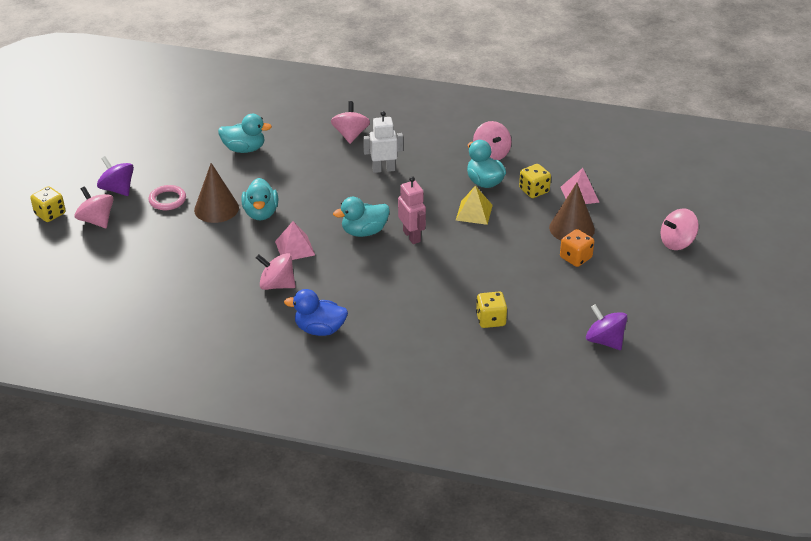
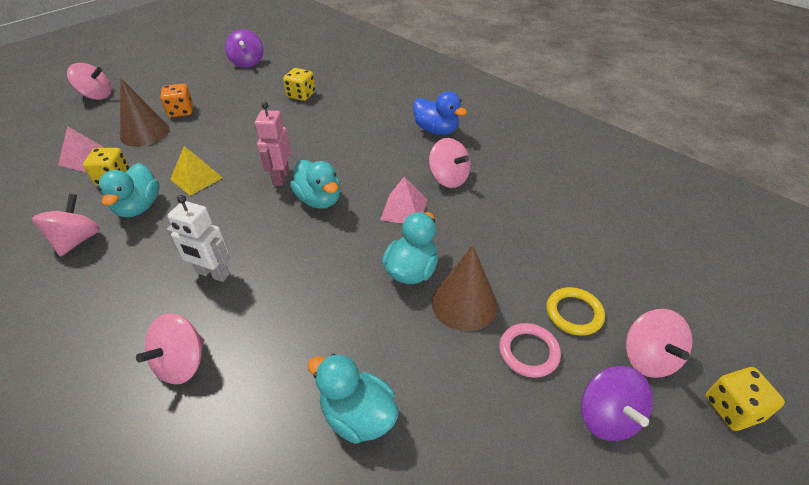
camera: 150 degrees left, 5 degrees up
(145, 227) = (574, 313): none -> yellow ring
(364, 231) = (319, 200): turquoise duck -> turquoise duck turned 45 degrees clockwise

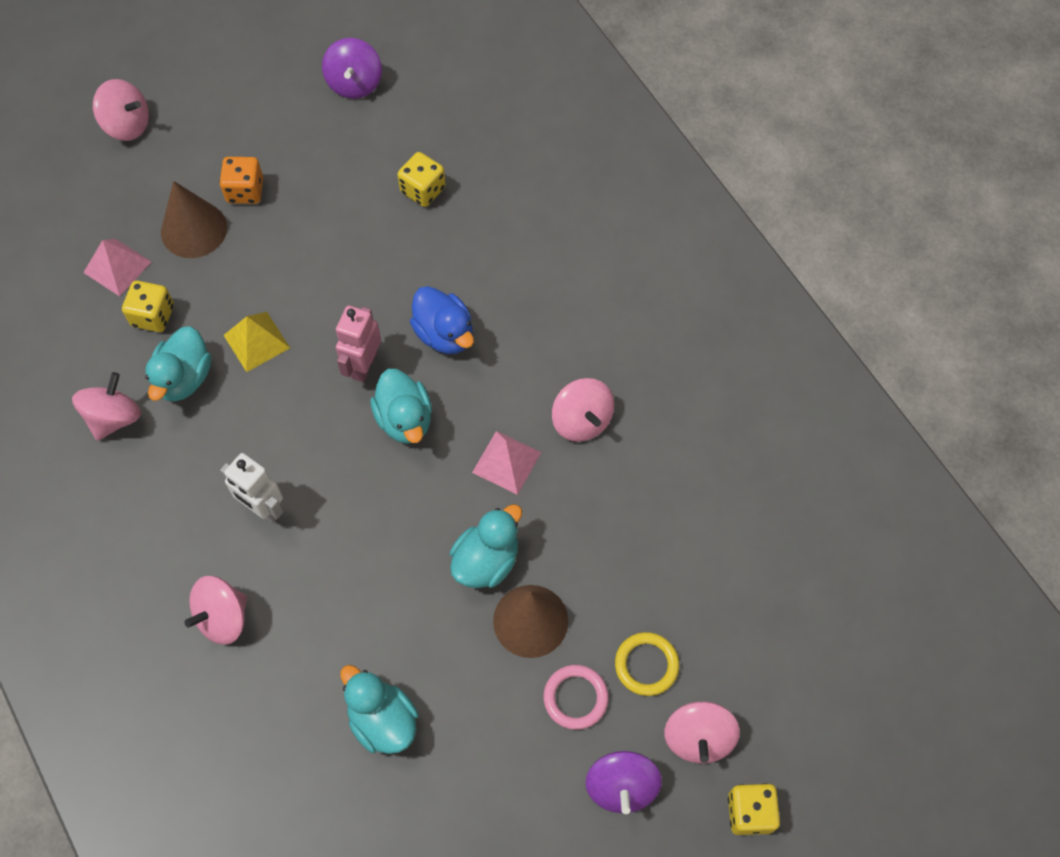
camera: 15 degrees right, 20 degrees up
(436, 130) = (598, 319): blue duck -> blue duck (444, 334)

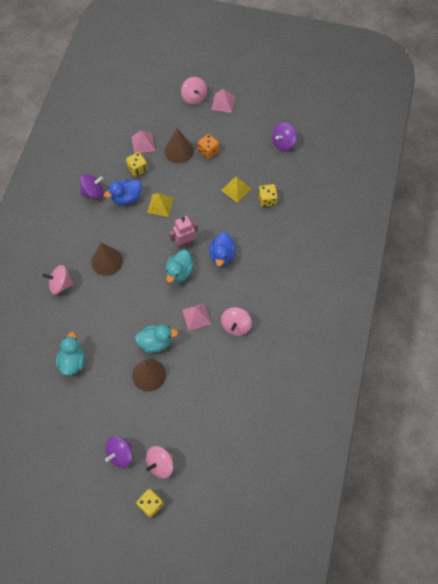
camera: 45 degrees right, 0 degrees up
(114, 417) = (93, 192): pink spinning top -> purple spinning top
(184, 378) = (126, 198): turquoise duck -> blue duck
(187, 96) = (223, 103): none -> pink pyramid
(263, 508) = (107, 261): white robot -> brown cone
(356, 214) = (236, 189): none -> yellow pyramid
(575, 698) = (136, 413): pink ring -> none
(646, 665) = (169, 425): yellow ring -> none

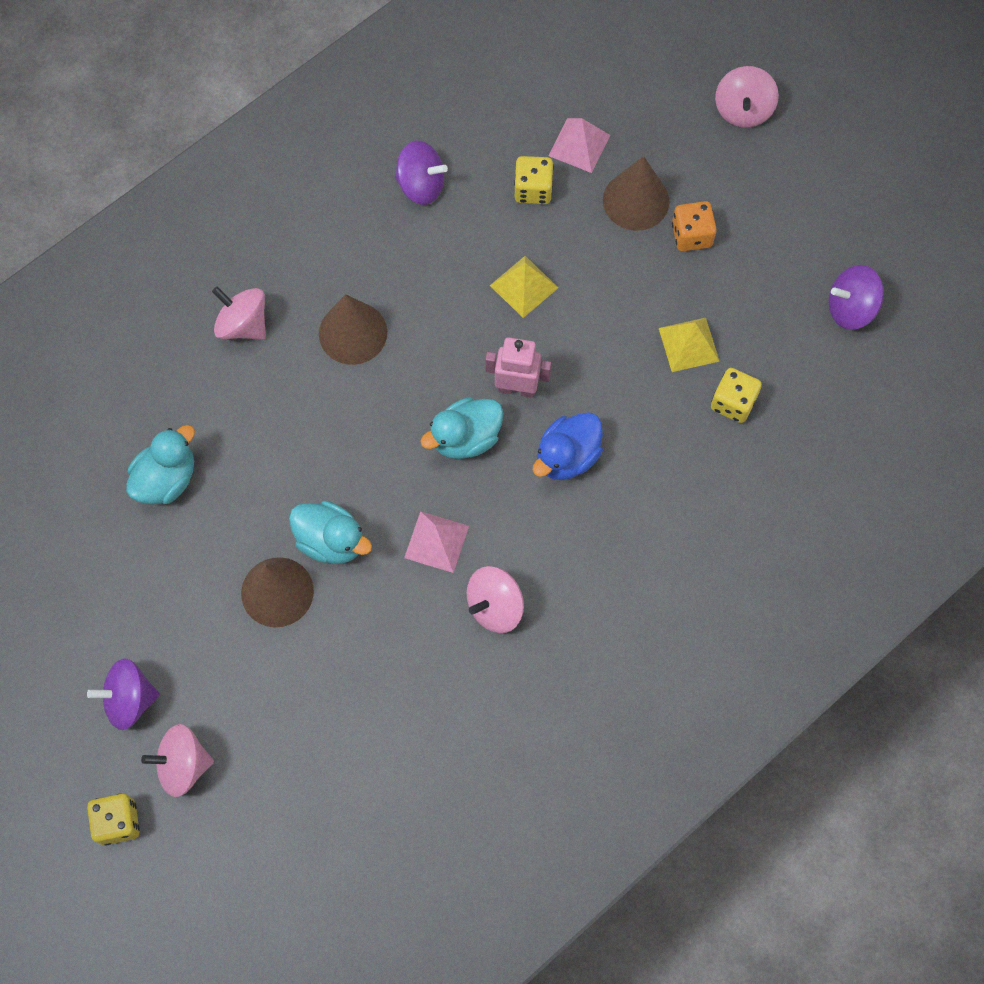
camera: 35 degrees right, 5 degrees up
(126, 198) = (472, 233): blue duck -> none
(223, 103) = (792, 155): pink pyramid -> none

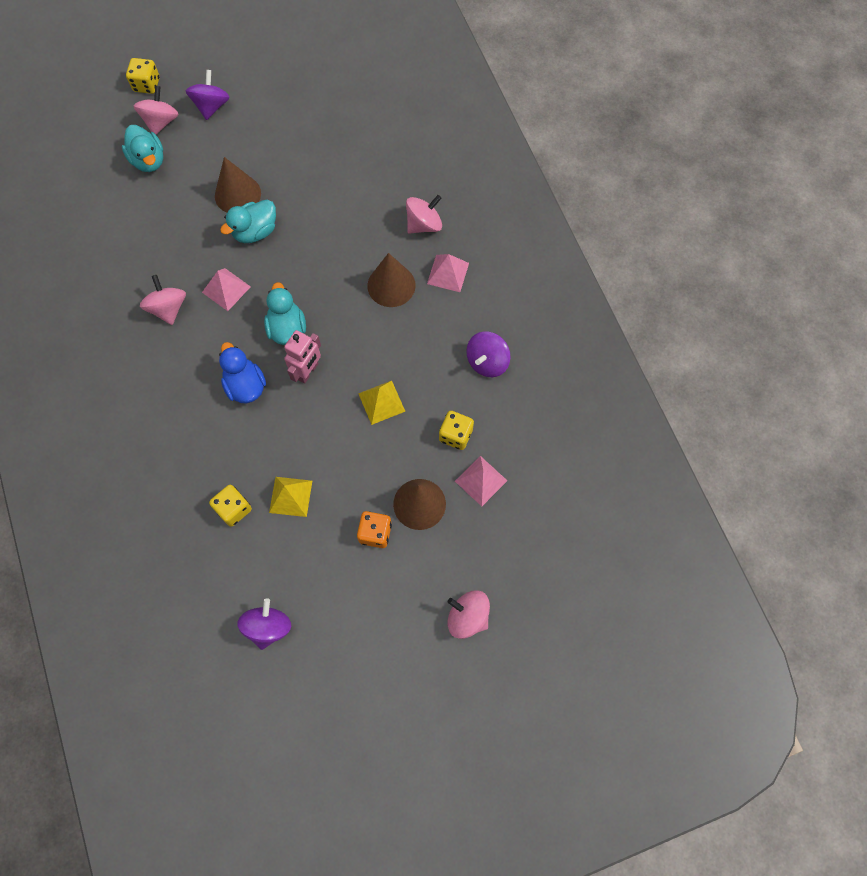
camera: 110 degrees right, 0 degrees up
(166, 479) = (337, 157): turquoise duck -> turquoise duck (148, 160)
(309, 270) = (448, 273): none -> pink pyramid

